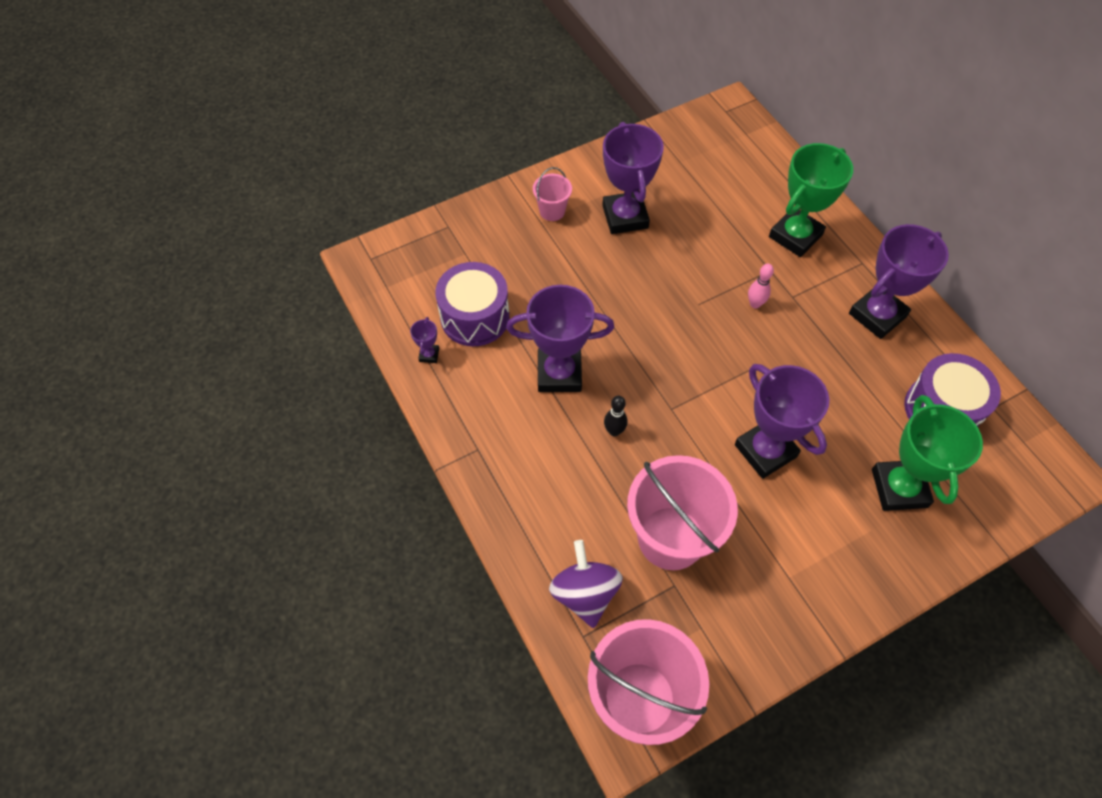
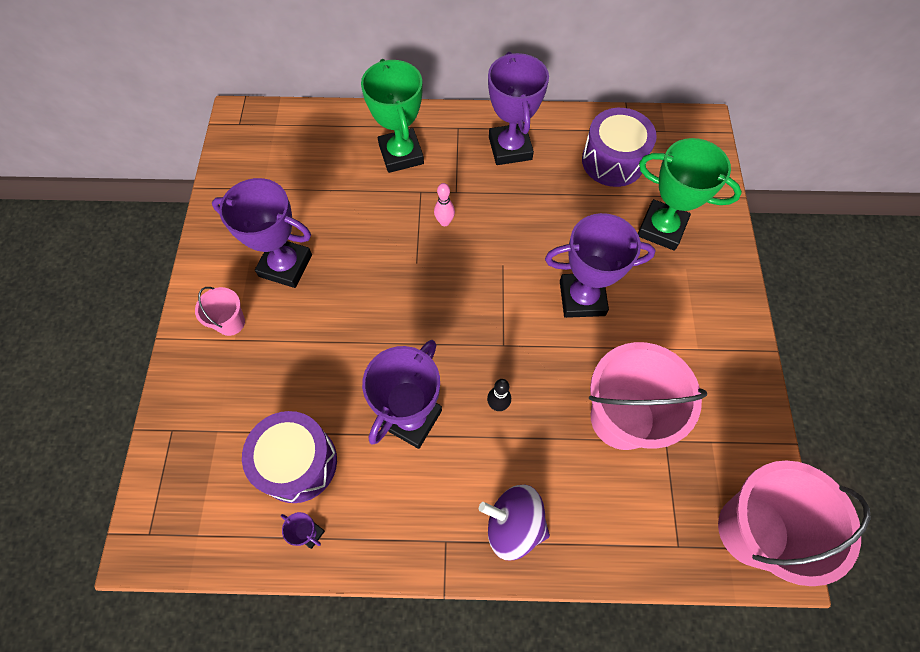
camera: 60 degrees left, 5 degrees up
(585, 593) = (639, 522): purple spinning top -> purple spinning top (513, 525)

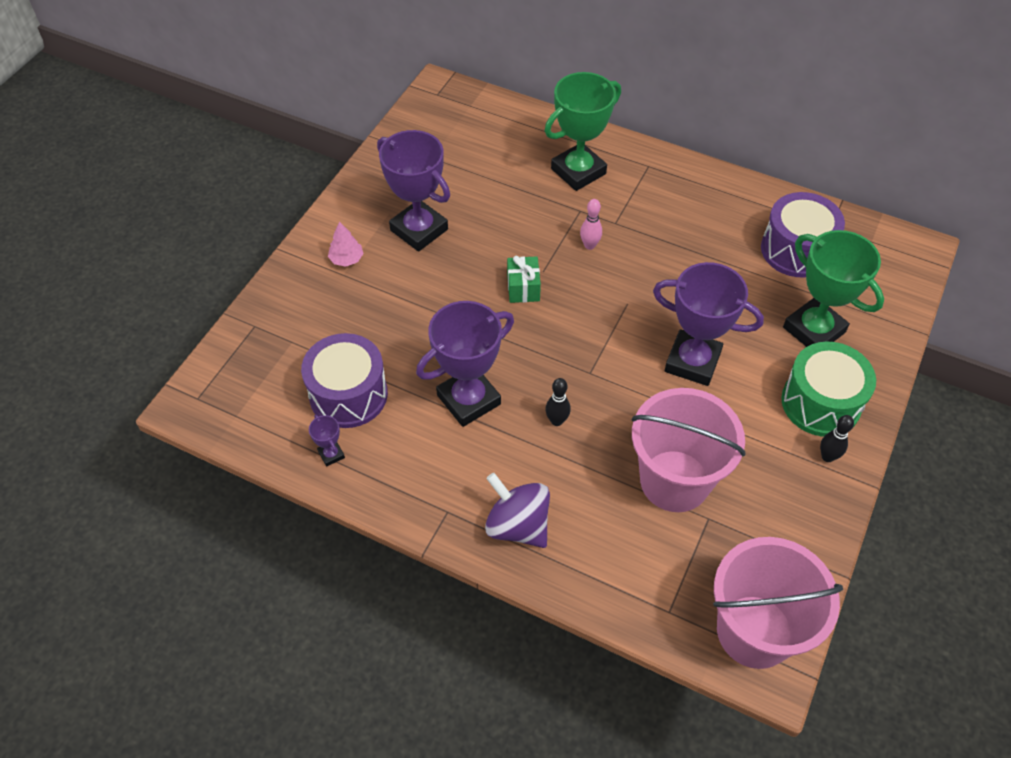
camera: 25 degrees right, 10 degrees down
(231, 322) = (346, 259): pink bucket -> pink tree
(401, 154) = (578, 171): green trophy -> green trophy turned 45 degrees clockwise
(407, 286) = (523, 288): none -> green gift
(510, 148) = (692, 202): purple trophy -> none
(699, 293) = (820, 403): none -> green drum
(728, 340) = (827, 457): none -> black bowling pin

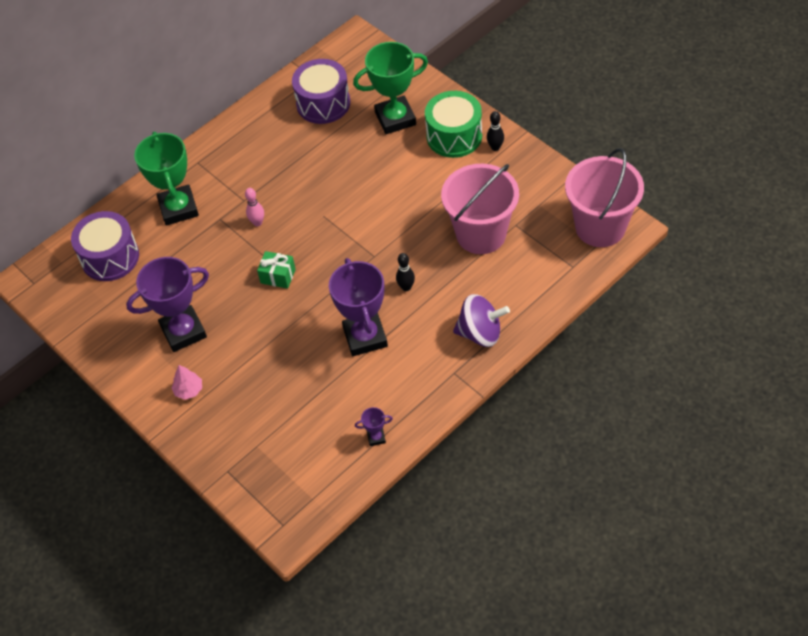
camera: 65 degrees left, 0 degrees up
(348, 394) = (326, 415): purple drum -> purple drum (110, 257)
(517, 525) = (480, 333): purple spinning top -> purple spinning top turned 150 degrees counterclockwise
(692, 362) = (391, 194): purple trophy -> none

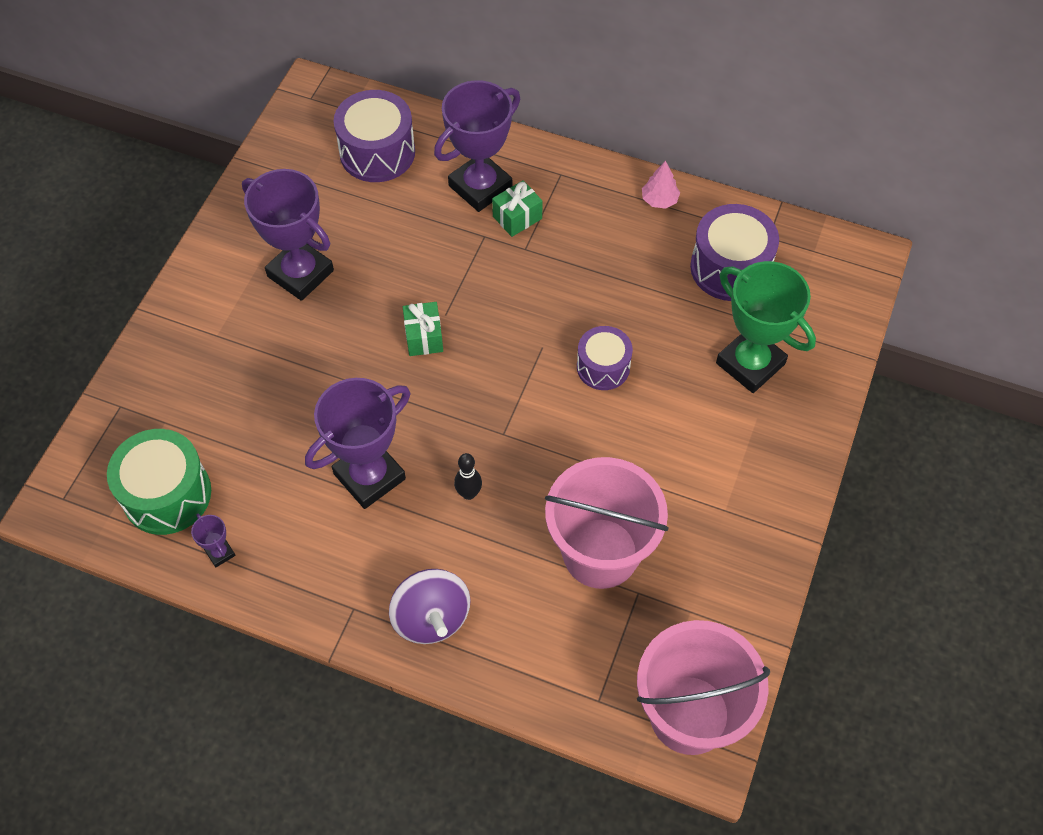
camera: 60 degrees right, 5 degrees up
(178, 208) = (480, 187): green trophy -> purple trophy
(189, 390) = (219, 316): pink tree -> pink tree (659, 200)
(216, 196) = (517, 217): none -> green gift
(257, 223) = (497, 279): pink bowling pin -> none
(356, 190) = (603, 367): none -> purple drum
(454, 136) = (758, 450): green drum -> green drum (167, 494)
(495, 147) = (766, 512): black bowling pin -> none

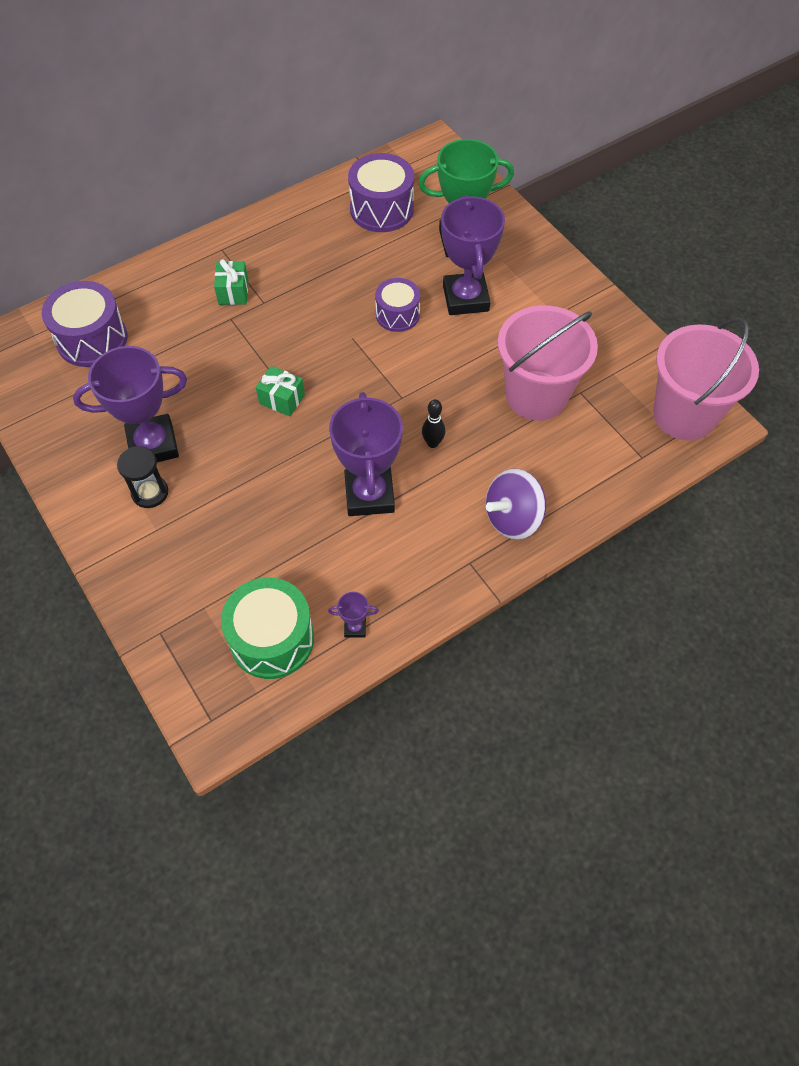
camera: 55 degrees left, 0 degrees up
(250, 305) = (150, 492): none -> black hourglass
(431, 617) = (512, 518): purple spinning top -> purple spinning top turned 135 degrees clockwise
(480, 187) = (186, 297): purple trophy -> purple trophy (465, 298)
(659, 200) = (295, 212): pink tree -> none

